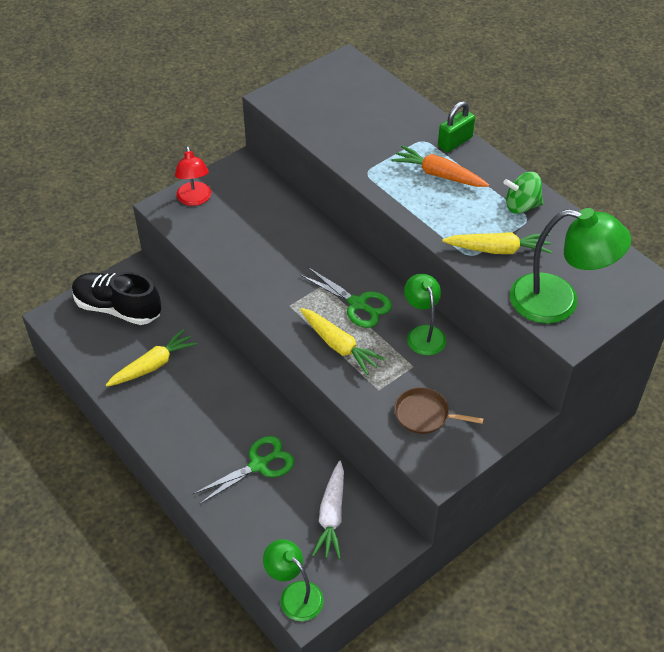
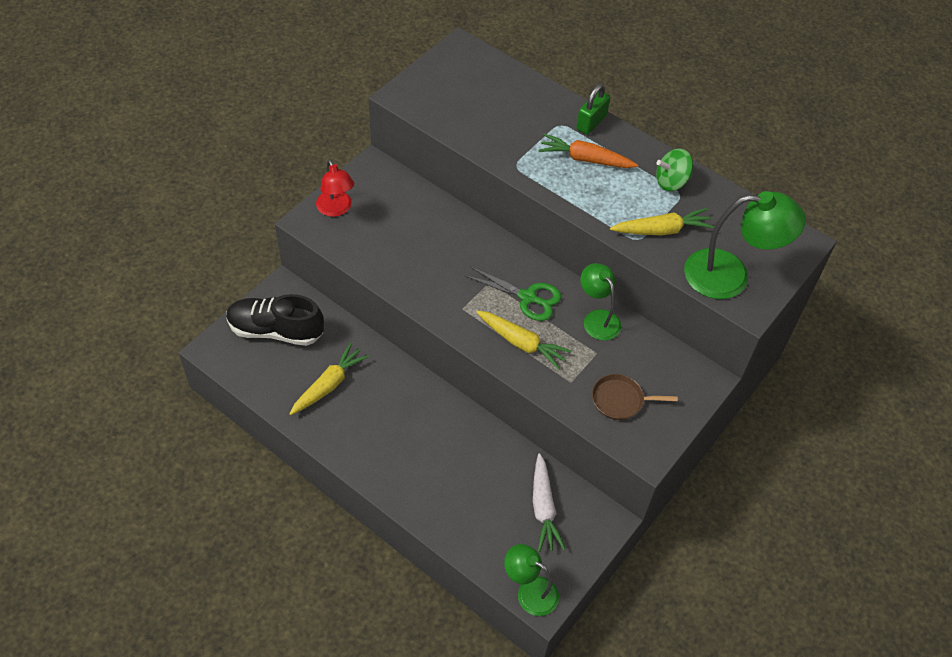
camera: 15 degrees left, 5 degrees up
(259, 465) = (461, 469): green scissors -> none

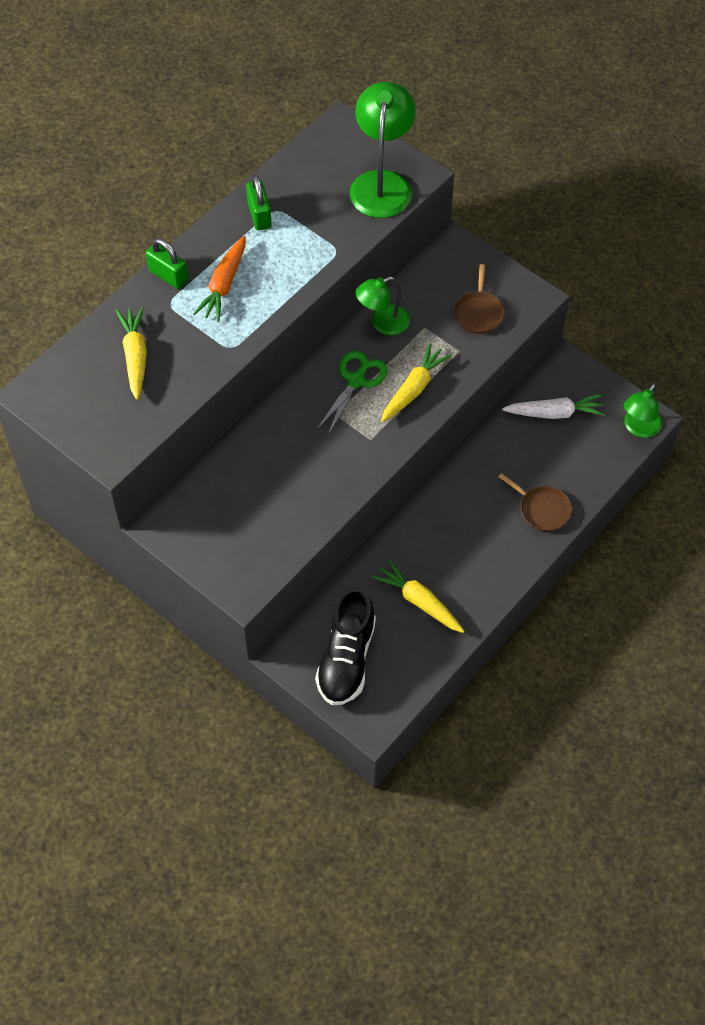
camera: 85 degrees left, 5 degrees up
(336, 209) = (226, 562): red lamp -> none
(427, 491) = (542, 509): none -> brown pan
(662, 230) = (324, 229): yellow carrot -> yellow carrot (135, 356)
(671, 182) = (259, 215): green spinning top -> green padlock

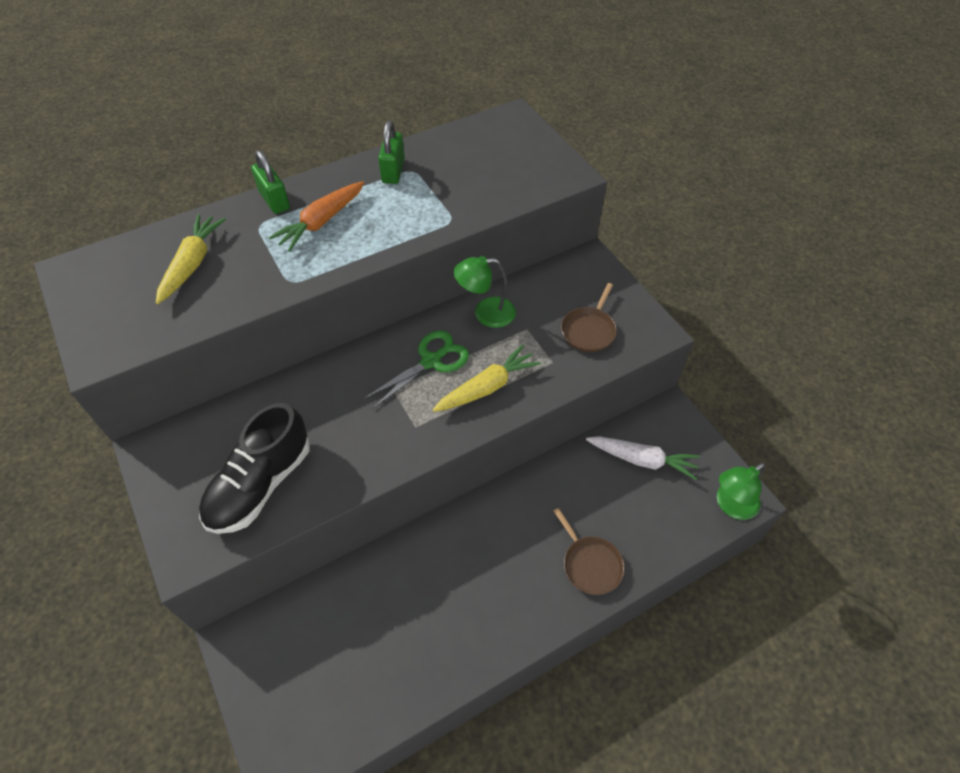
camera: 20 degrees right, 5 degrees down
(346, 659) = (295, 670): black shoe -> black shoe (260, 484)
(382, 183) = (528, 173): green lamp -> none
(419, 601) = (408, 628): yellow carrot -> none

